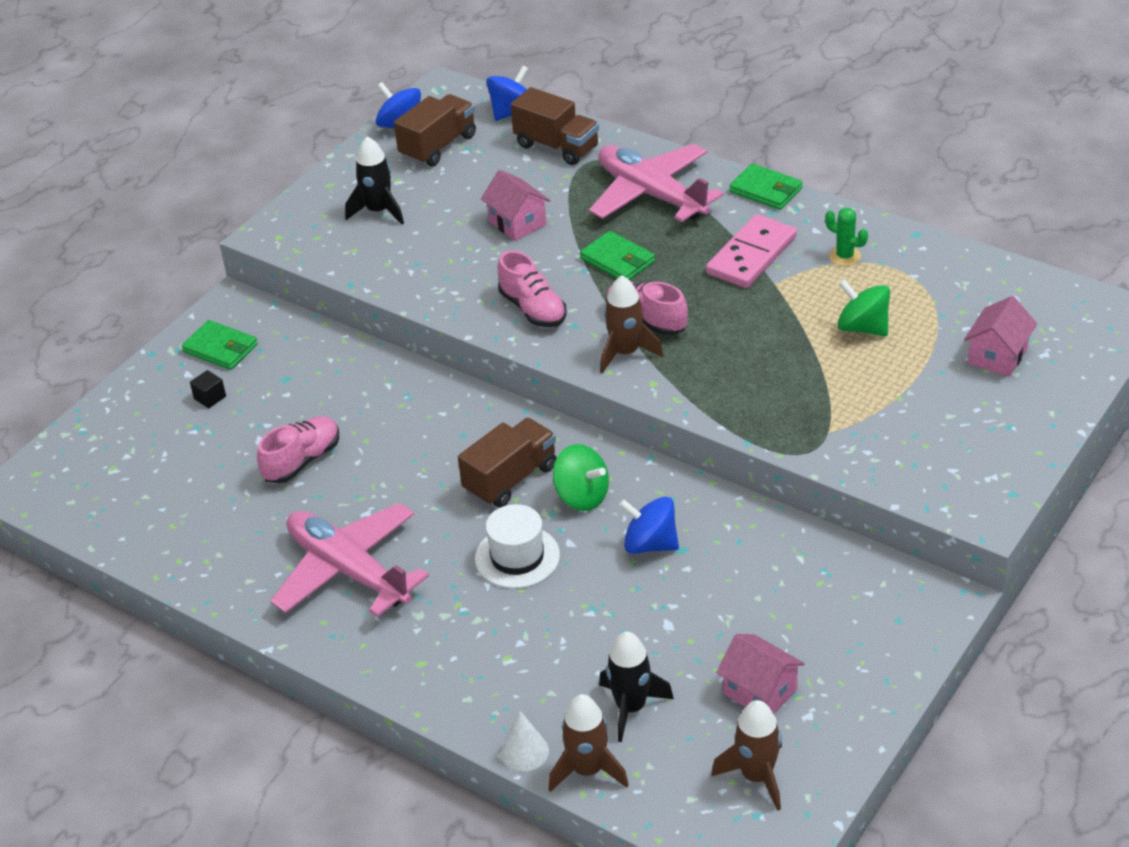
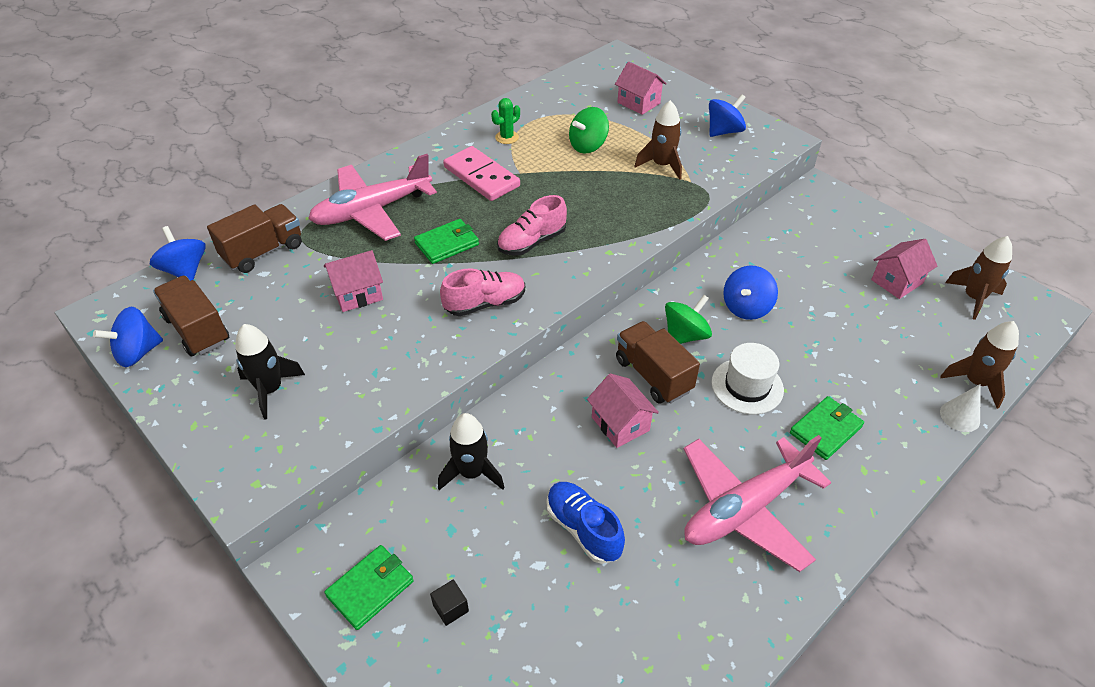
camera: 80 degrees left, 5 degrees up
(302, 461) = (583, 529): pink shoe -> blue shoe
(434, 465) = (620, 424): none -> pink house
(625, 353) = (567, 260): brown rocket -> brown rocket (662, 165)
(631, 707) = (912, 348): black rocket -> black rocket (472, 473)
(766, 190) = (407, 155): green wallet -> green wallet (825, 430)
(970, 450) = (724, 131): none -> blue spinning top

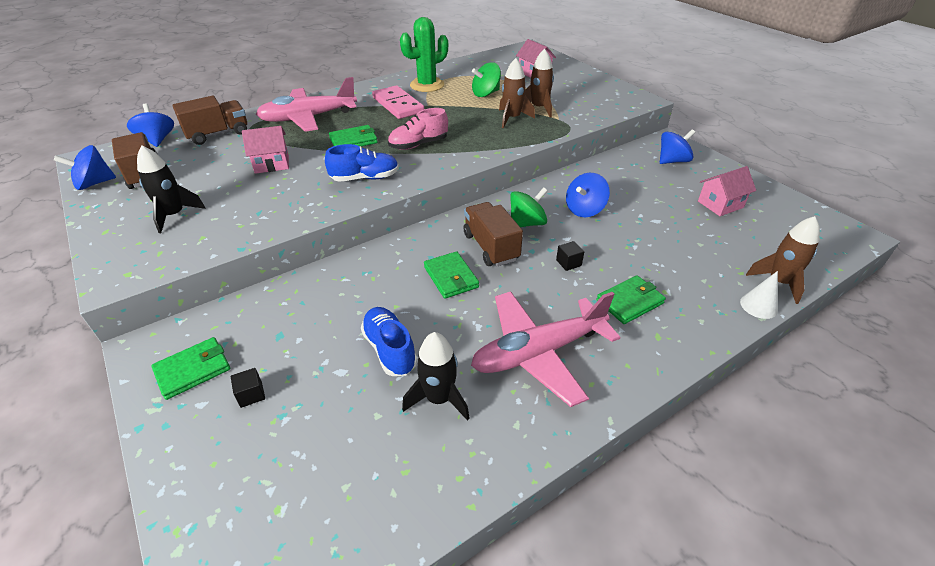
camera: 10 degrees right, 5 degrees down
(472, 473) = (314, 297): black rocket -> black rocket (439, 398)
(485, 304) = (365, 178): pink shoe -> blue shoe
(507, 137) = (427, 85): green cactus -> green cactus, size x1.92
(620, 424) = (451, 277): pink house -> green wallet
(724, 131) = (595, 92): blue spinning top -> blue spinning top (672, 161)
(747, 386) = (568, 263): white hat -> black cube
(973, 298) = (787, 222): brown rocket -> brown rocket (512, 118)

